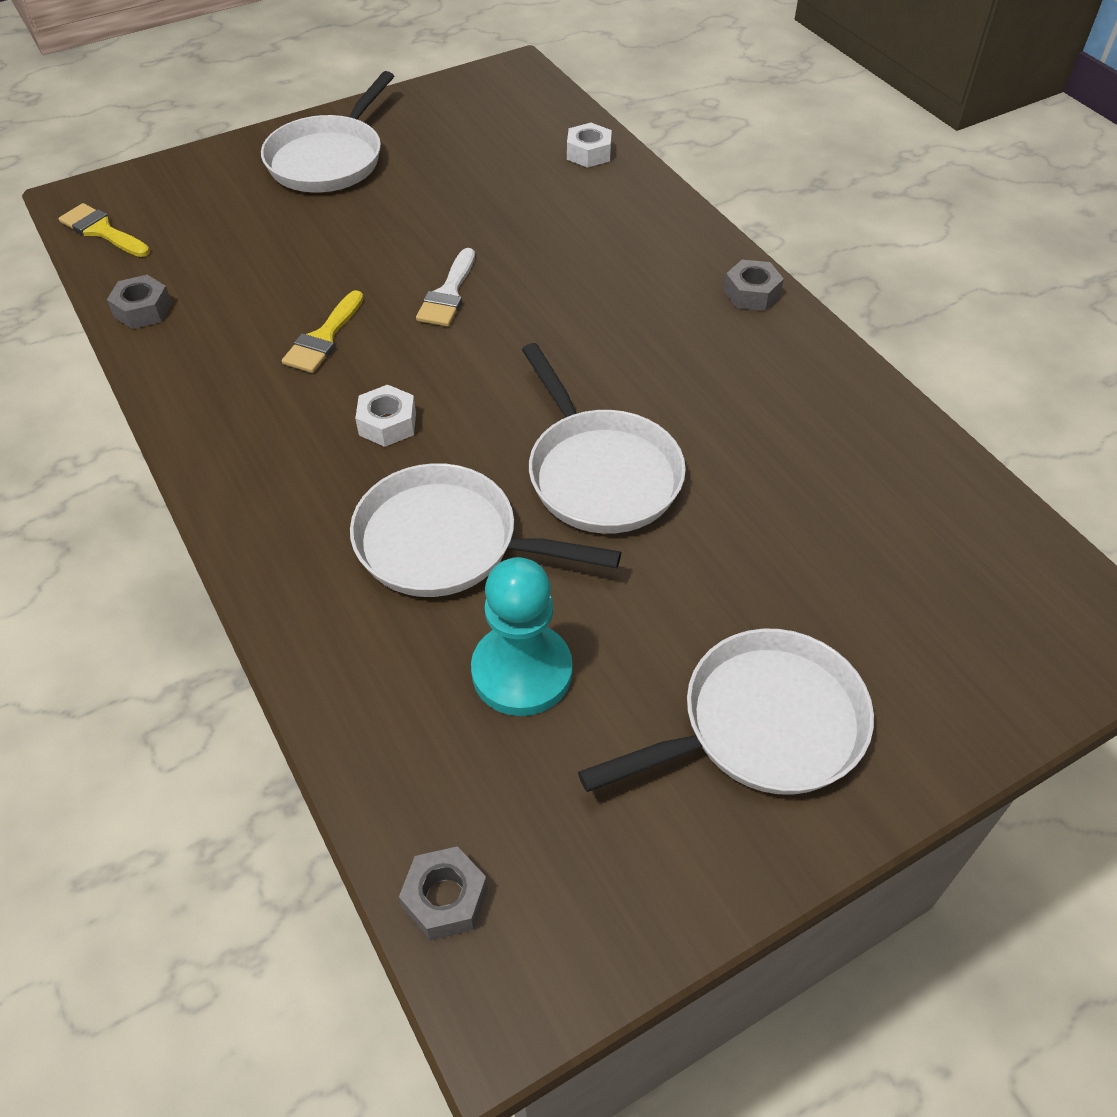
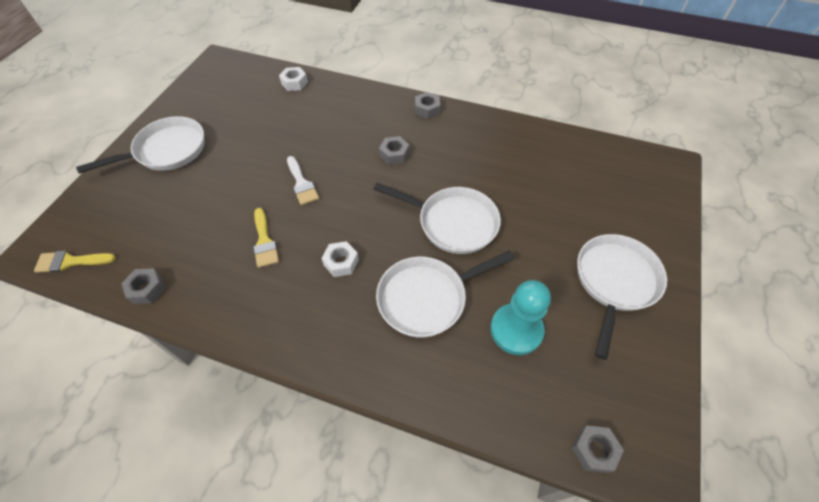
camera: 40 degrees left, 5 degrees up
(329, 159) = (166, 151): white pan -> white pan turned 105 degrees counterclockwise
(623, 329) = (394, 154): none -> grey nut

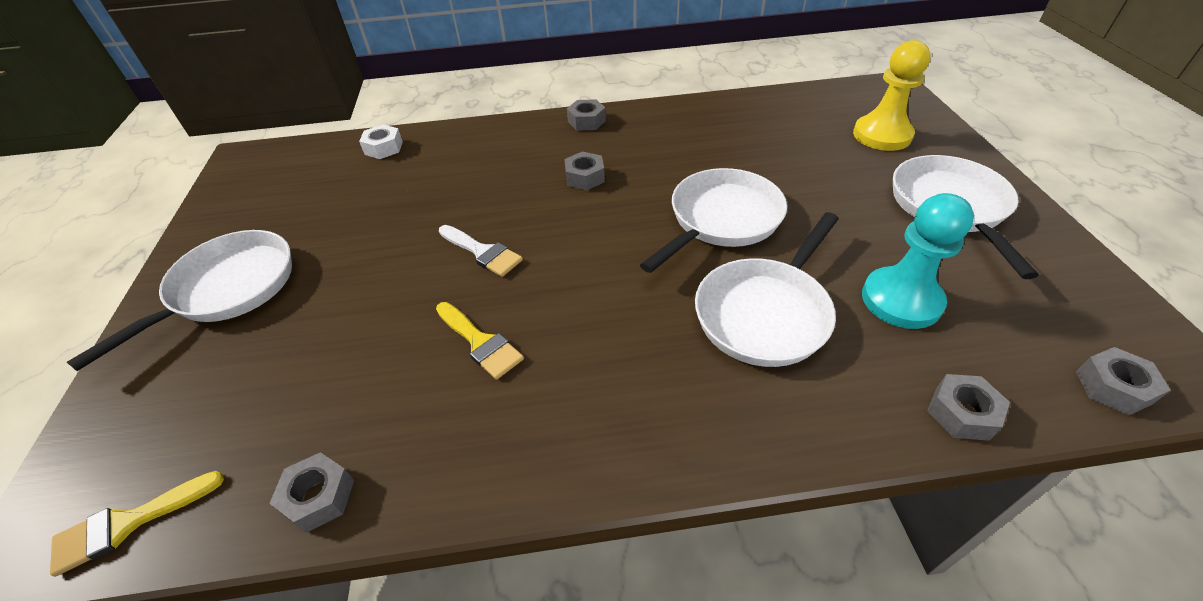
camera: 25 degrees left, 10 degrees down
(341, 262) = (616, 321): white nut -> none
(452, 222) = (721, 220): white pan -> white pan turned 45 degrees counterclockwise
(485, 414) = (961, 413): none -> grey nut
(621, 203) = (882, 135): none -> yellow pawn

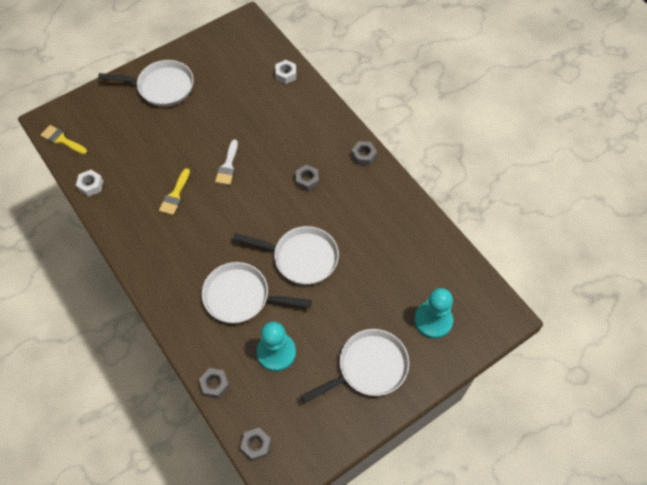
camera: 60 degrees right, 15 degrees up
(318, 497) = (91, 185): grey nut -> white nut
(882, 135) = (433, 320): yellow pawn -> turquoise pawn

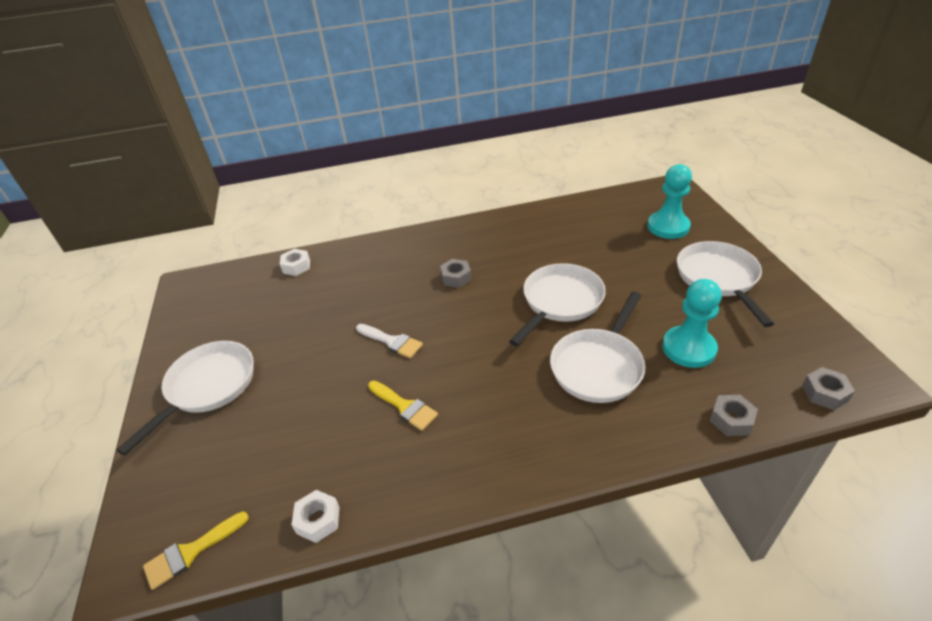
camera: 65 degrees left, 20 degrees down
(363, 156) = (449, 232): grey nut -> none

